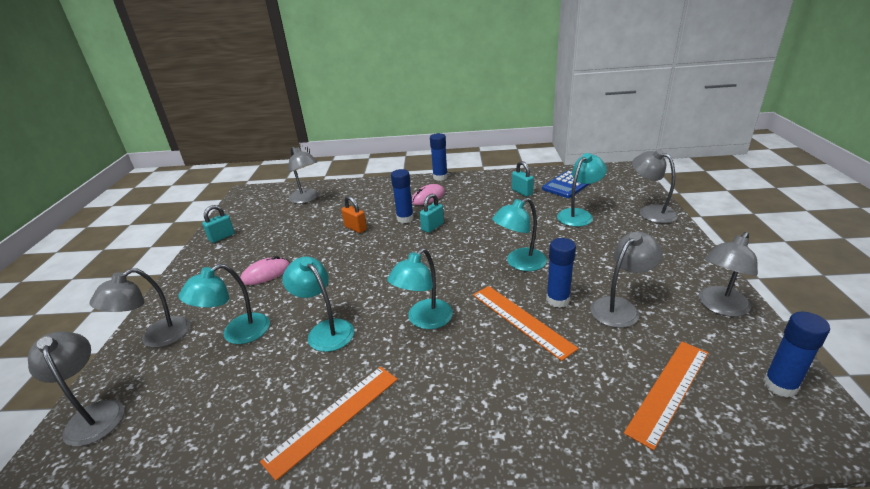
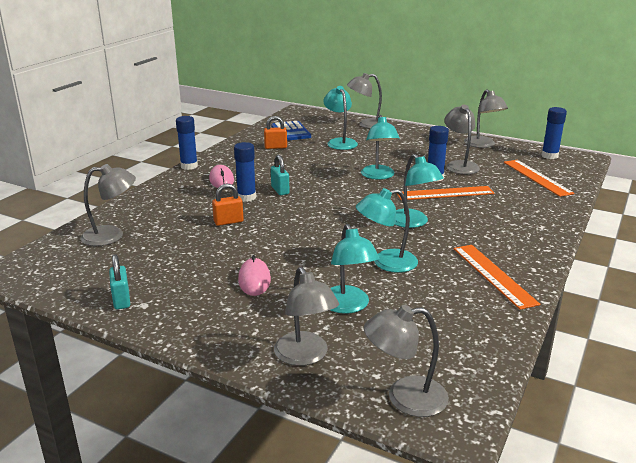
camera: 65 degrees left, 5 degrees down
(522, 192) = (275, 147): turquoise padlock -> orange padlock

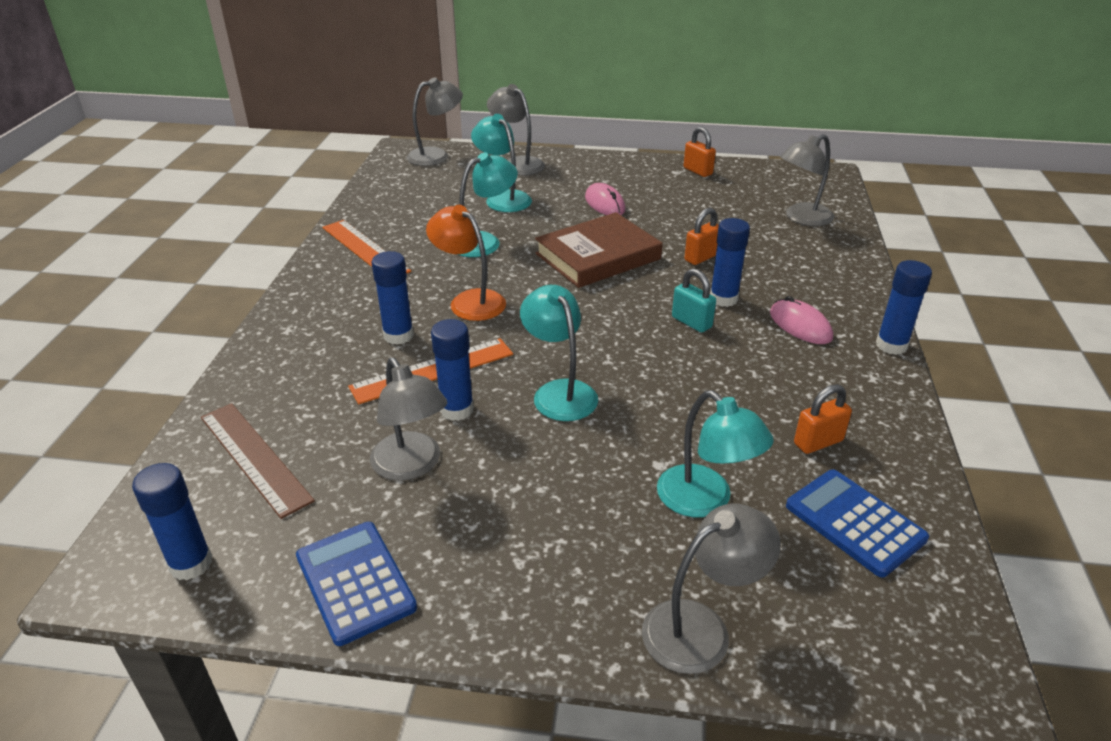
camera: 160 degrees right, 10 degrees up
(121, 300) = (698, 171): turquoise padlock -> orange padlock
(302, 235) = (598, 256): none -> brown book
(413, 223) = (469, 301): turquoise lamp -> orange lamp
(464, 212) = (398, 335): none -> blue glue stick
(482, 145) = (355, 582): grey lamp -> blue calculator
(537, 177) = (254, 457): orange ruler -> brown ruler

